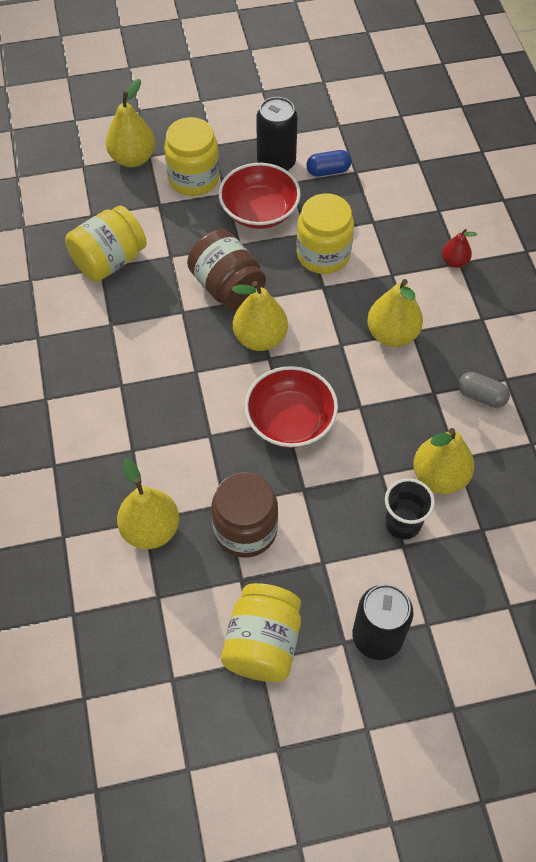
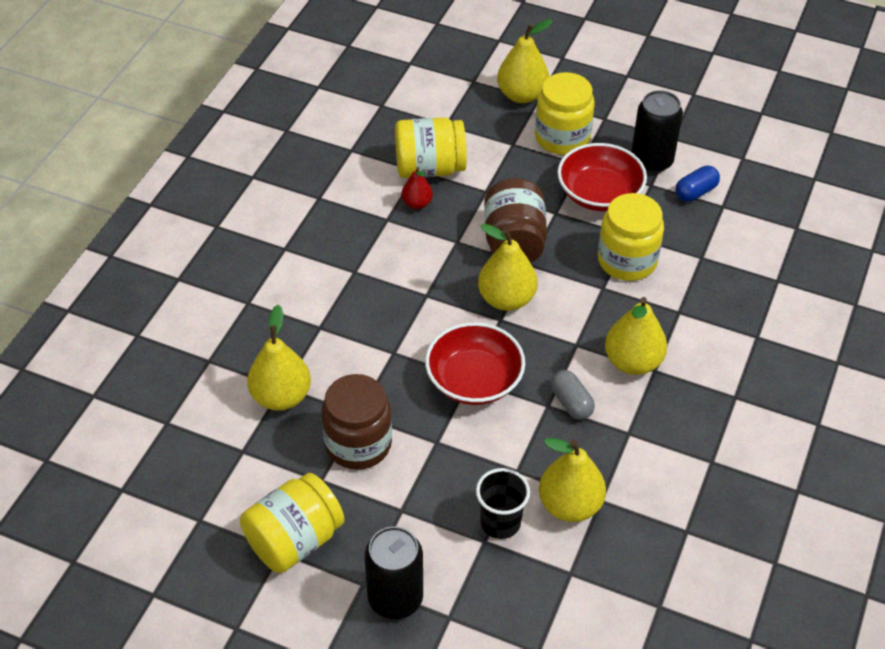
camera: 35 degrees right, 10 degrees down
(328, 171) = (695, 192): blue capsule -> blue capsule turned 60 degrees counterclockwise
(454, 261) = (752, 333): red pear -> red pear (417, 203)
(481, 396) = (672, 462): grey capsule -> grey capsule (571, 403)

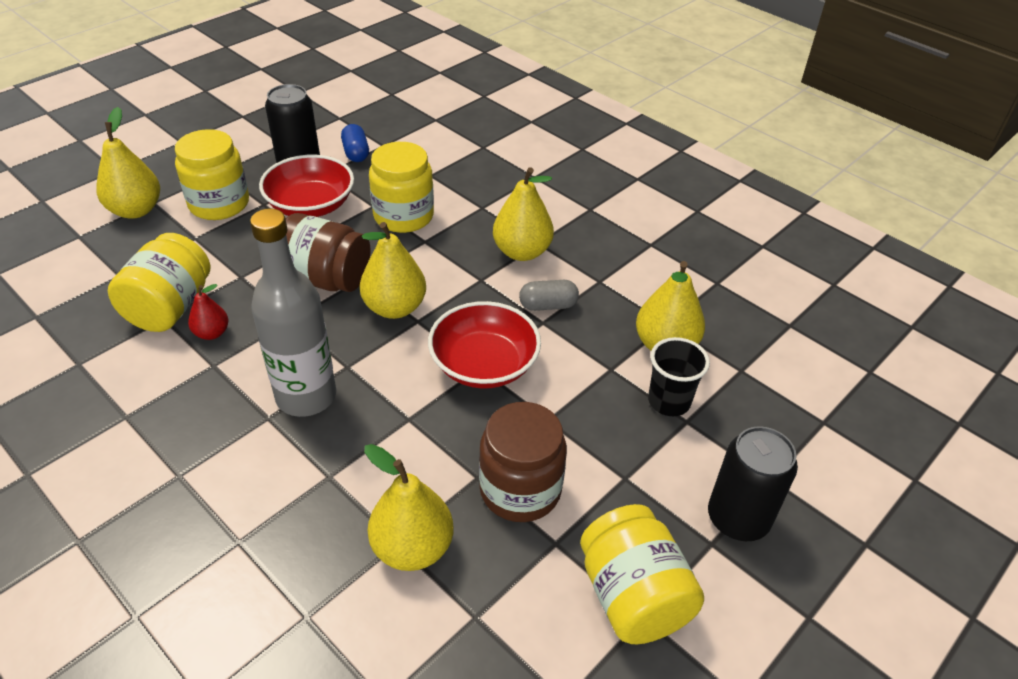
camera: 70 degrees left, 5 degrees down
(384, 284) = (306, 396): none -> grey bottle

